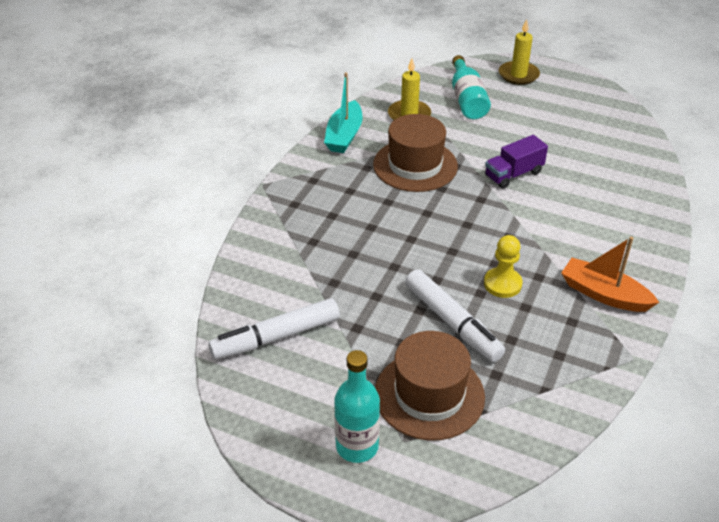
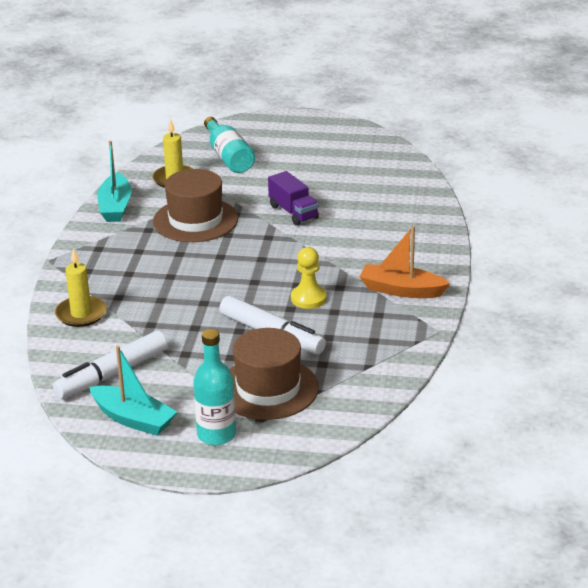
camera: 15 degrees left, 10 degrees down
(278, 402) = (133, 419): none -> turquoise boat
(513, 174) = (293, 212): purple truck -> purple truck turned 75 degrees counterclockwise
(518, 75) = (273, 128): yellow candle -> yellow candle (81, 314)

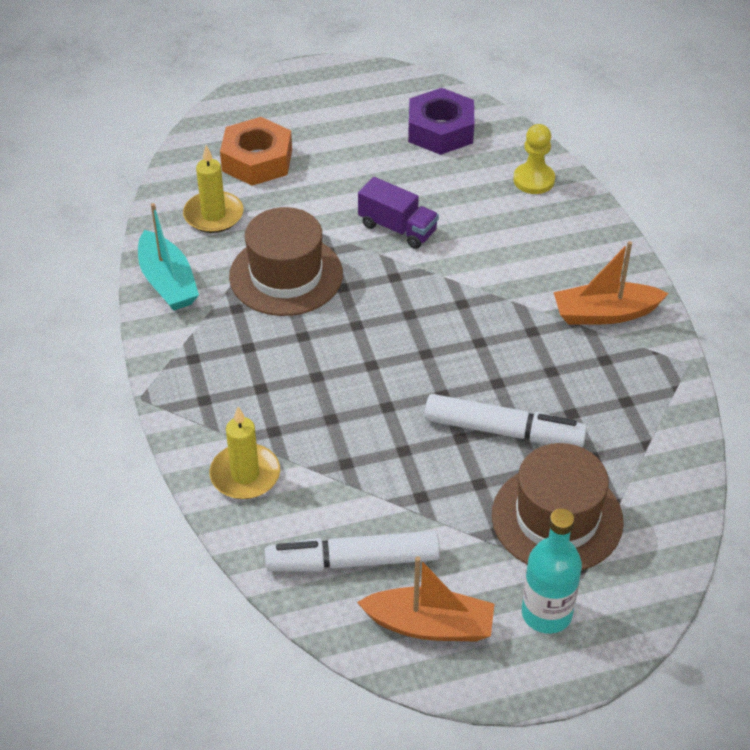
camera: 25 degrees left, 15 degrees up
(112, 374) = (352, 561): white marker -> white marker turned 60 degrees clockwise
(133, 419) = (429, 625): turquoise boat -> orange boat
(228, 157) = (257, 160): turquoise bottle -> orange nut
(308, 298) = (507, 360): yellow pawn -> yellow pawn (534, 180)
(371, 166) = (440, 130): none -> purple nut

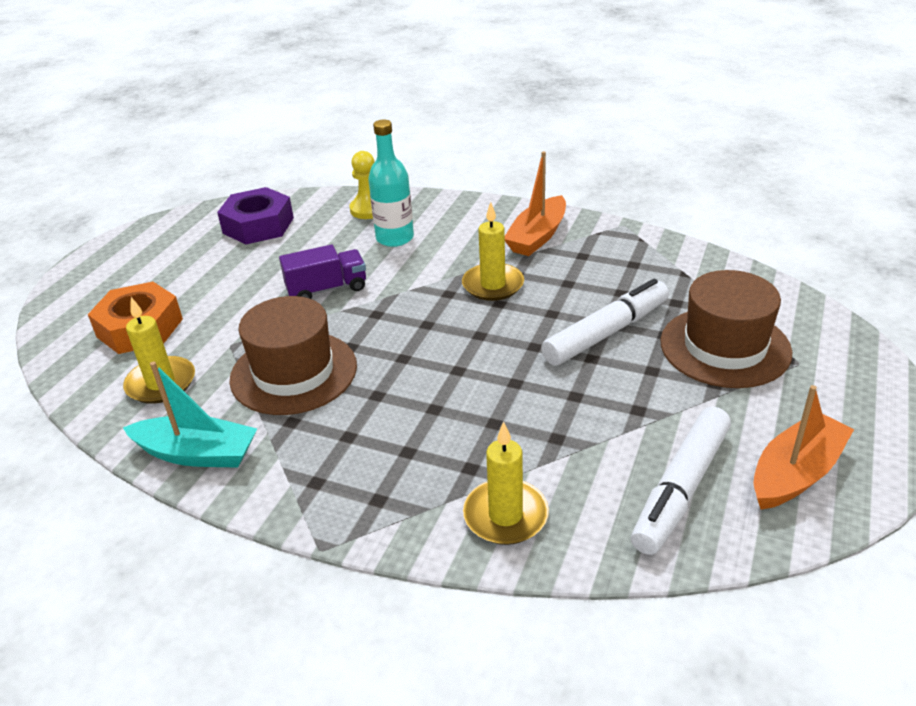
camera: 50 degrees left, 10 degrees down
(501, 324) = (493, 285): none -> yellow candle
(546, 613) = (826, 397): turquoise bottle -> turquoise bottle (395, 238)

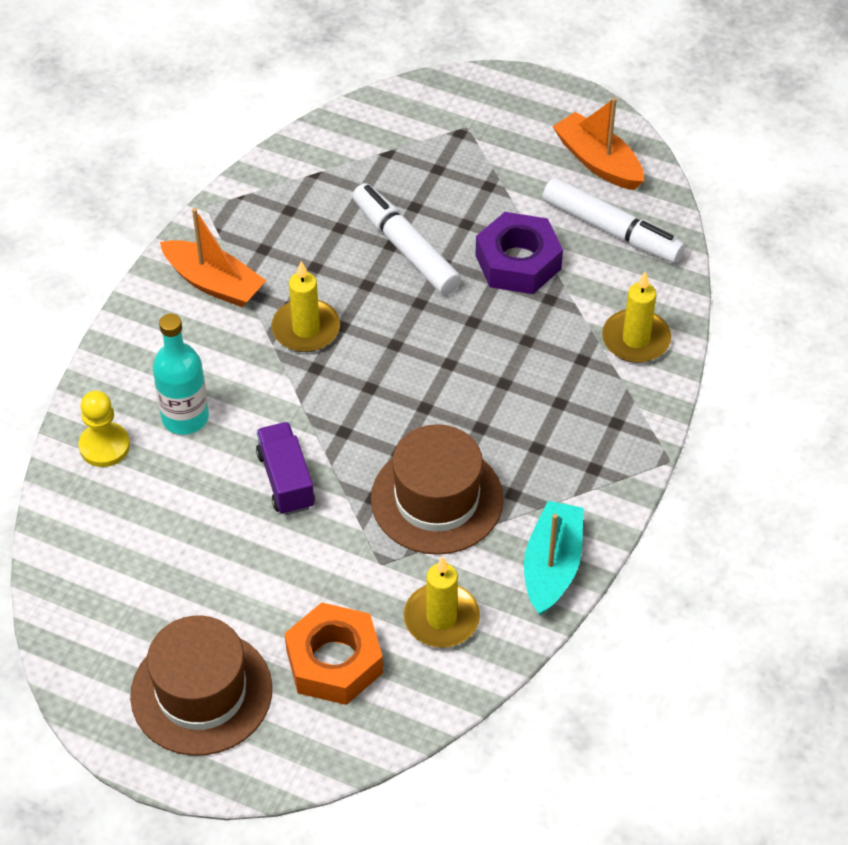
camera: 90 degrees left, 15 degrees up
(258, 225) = (115, 568): purple nut -> purple nut (518, 262)
(725, 347) = (438, 169): brown hat -> brown hat (201, 692)

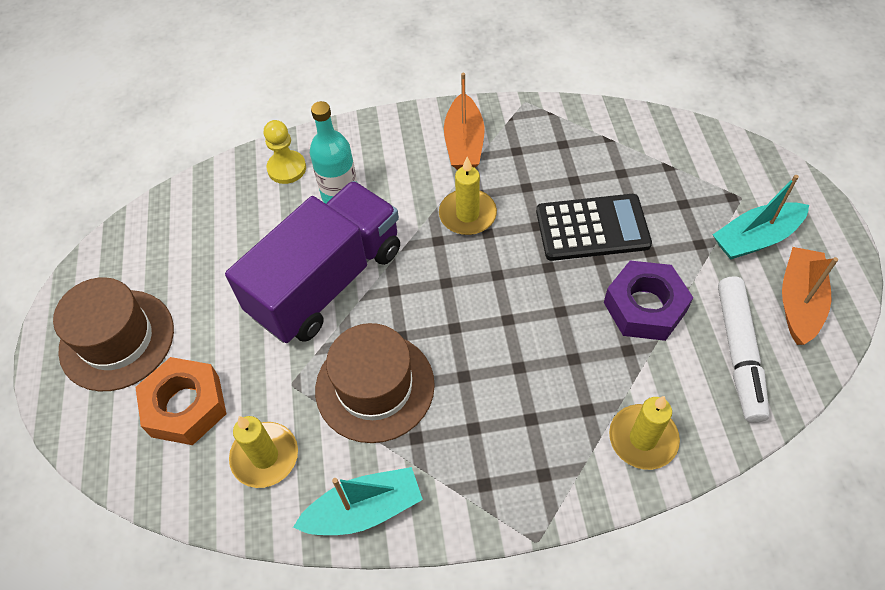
camera: 60 degrees right, 5 degrees up
(286, 480) = (327, 282): purple truck -> purple truck, size x2.12
(405, 247) = (592, 228): white marker -> black calculator
(515, 146) = (755, 238): none -> turquoise boat

